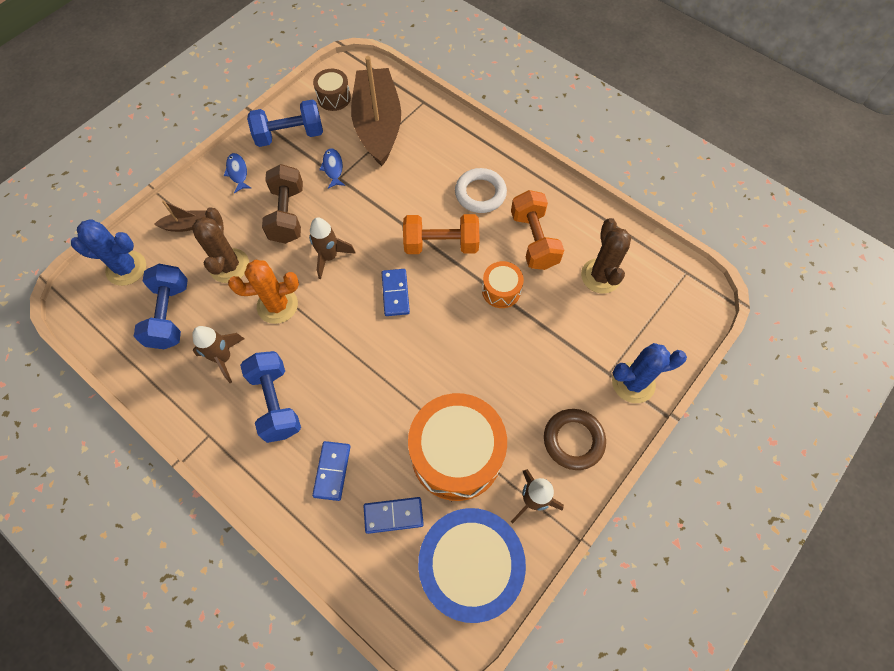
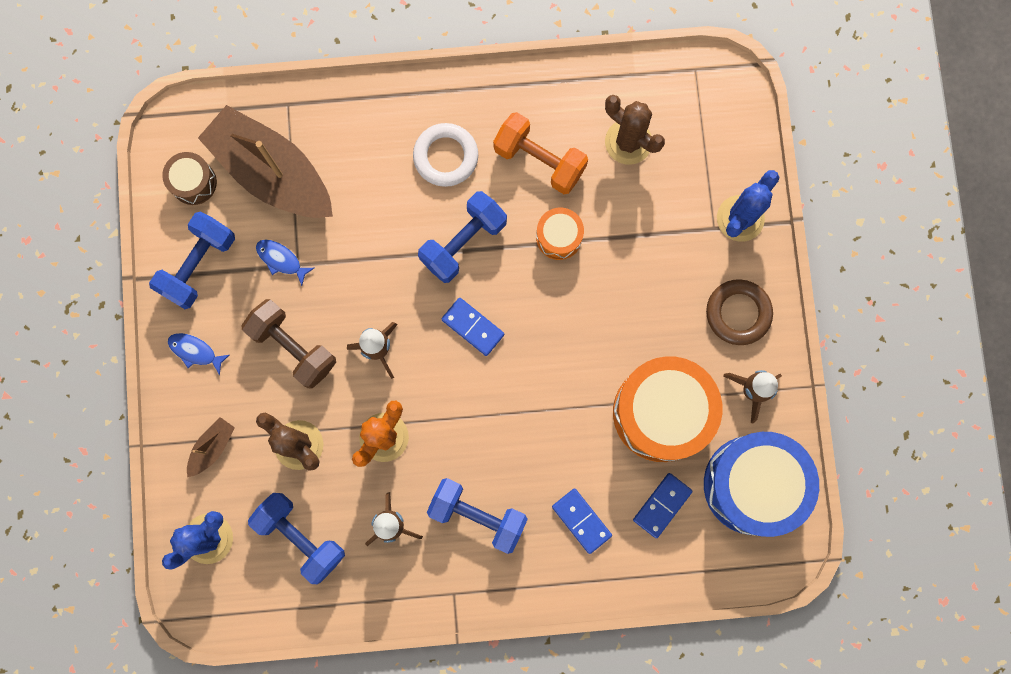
camera: 45 degrees left, 15 degrees up
(441, 244) = (463, 242): orange dumbbell -> blue dumbbell

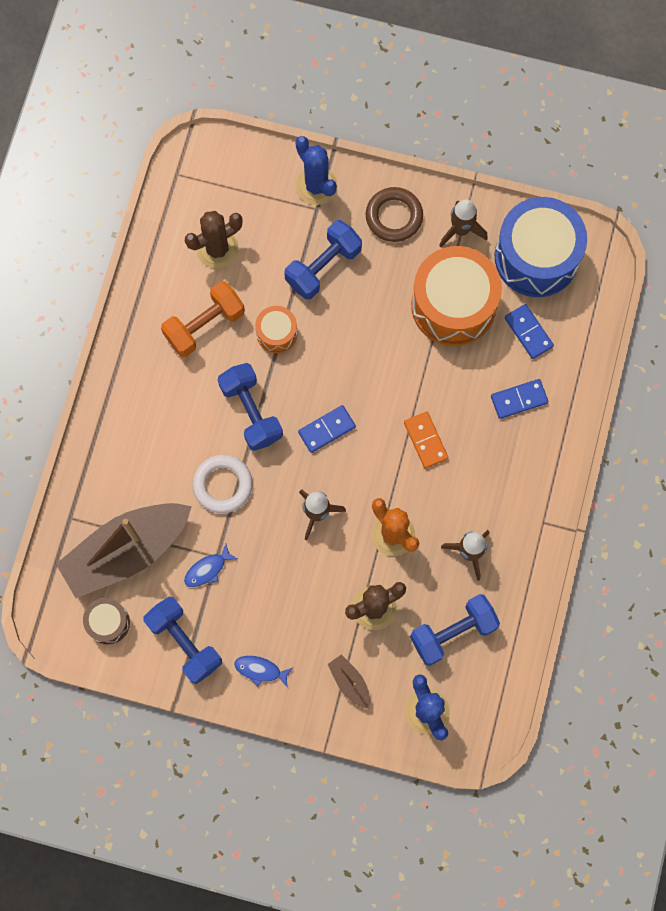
camera: 70 degrees left, 5 degrees down
(195, 351) = (260, 670): blue fish -> blue fish turned 60 degrees clockwise
(293, 347) = (288, 584): brown dumbbell -> none
(446, 156) = (171, 400): white ring -> white ring (222, 485)
(478, 515) = (485, 480): blue dumbbell -> blue dumbbell (323, 266)
(499, 435) = (425, 440): none -> orange domino

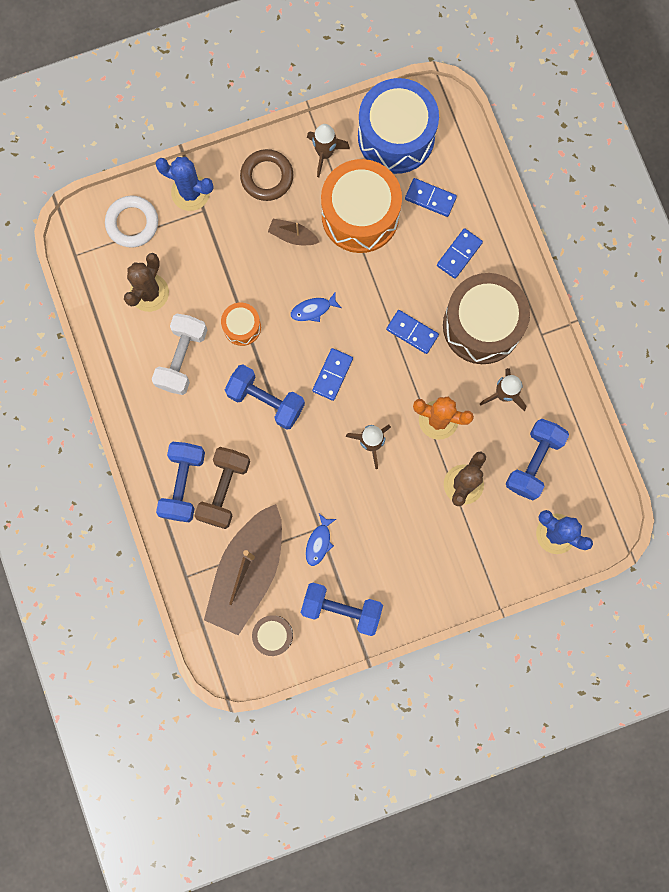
camera: 35 degrees left, 5 degrees up
(158, 465) = (224, 490): none -> brown dumbbell
(204, 325) = (182, 358): orange dumbbell -> white dumbbell
(222, 485) = (284, 471): white ring -> white ring (132, 223)
(260, 670) = (412, 589): blue fish -> blue fish (313, 309)
(323, 266) = (240, 252): blue dumbbell -> blue dumbbell (183, 484)
(350, 683) = (485, 552): brown boat -> brown boat (293, 236)
(425, 440) = (412, 332): orange domino -> blue domino
(494, 477) = (482, 325): none -> brown drum

